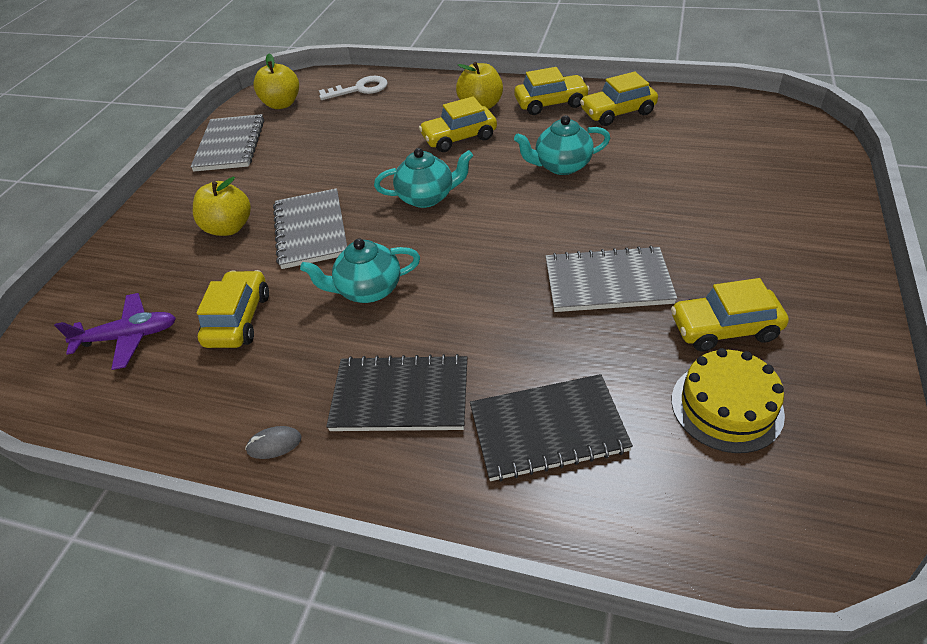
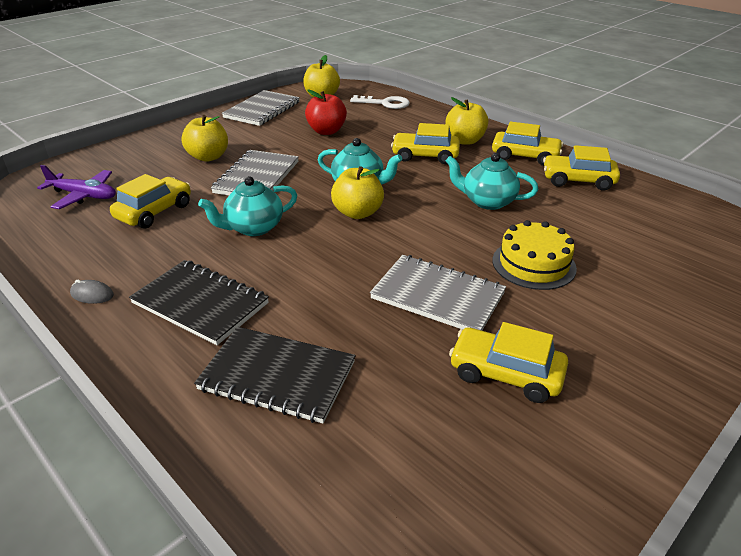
camera: 25 degrees right, 10 degrees down
(330, 146) = (326, 131): none -> red apple
(368, 290) = (253, 228): turquoise teapot -> turquoise teapot turned 45 degrees counterclockwise
(455, 228) = (357, 213): none -> yellow apple
(726, 406) = (442, 434): yellow cake -> yellow cake (533, 264)

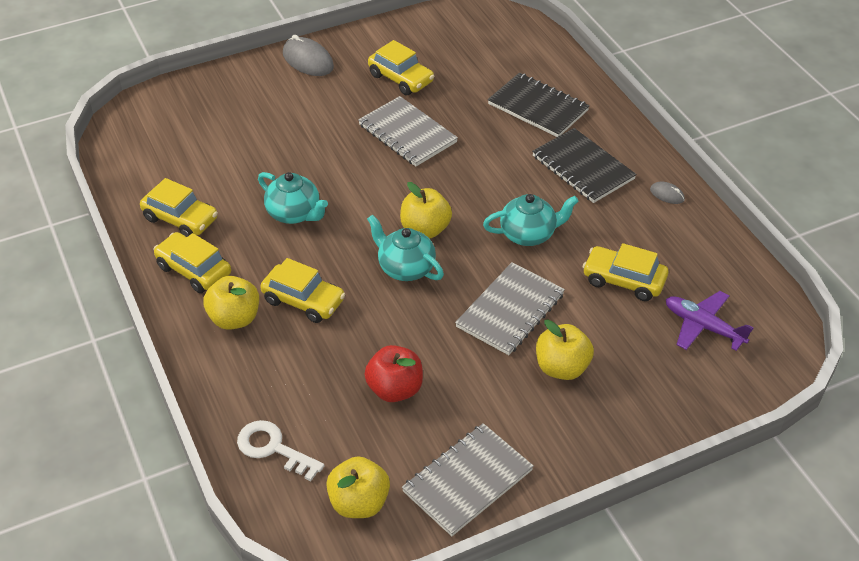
camera: 160 degrees left, 10 degrees up
(154, 212) = (623, 280): yellow car -> yellow car turned 60 degrees clockwise
(533, 264) = (315, 141): yellow cake -> none
(663, 369) = (308, 60): none -> grey mouse

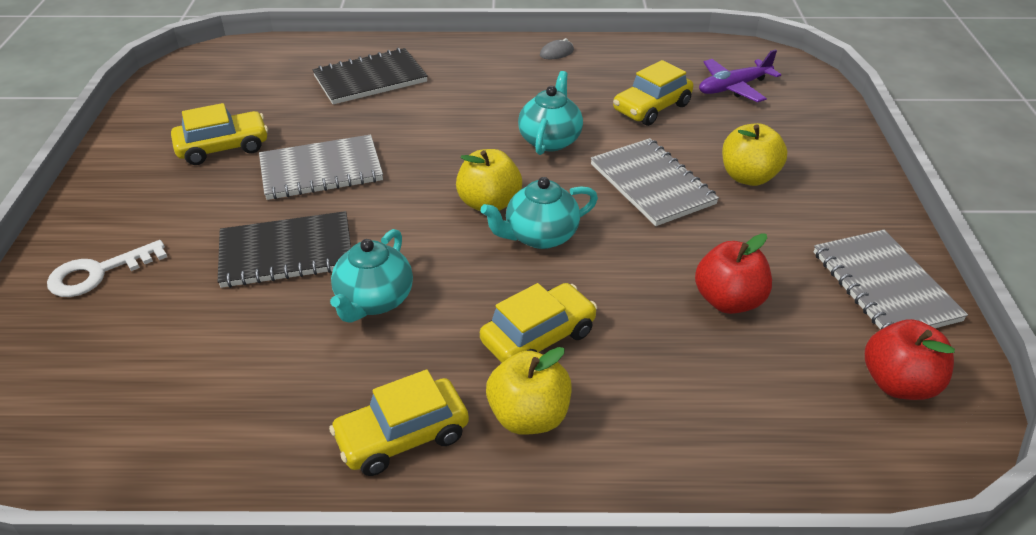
camera: 65 degrees left, 5 degrees down
(180, 219) = (283, 423): yellow car -> none
(273, 448) = (786, 441): white key -> white key (98, 273)
(294, 213) = (374, 301): turquoise teapot -> turquoise teapot turned 135 degrees clockwise
(308, 60) = (99, 207): grey mouse -> none
(359, 503) = (898, 383): yellow apple -> red apple
(583, 167) = (482, 82): black notebook -> black notebook (286, 252)

